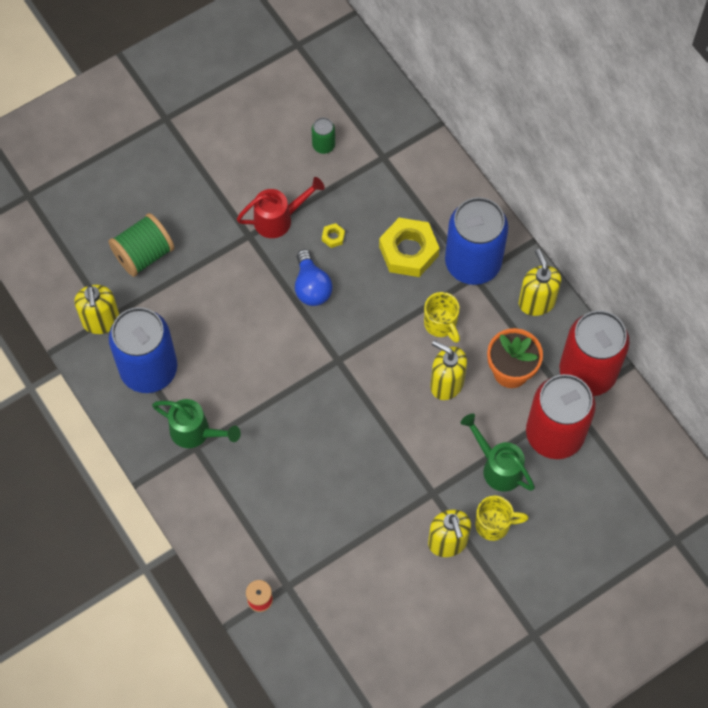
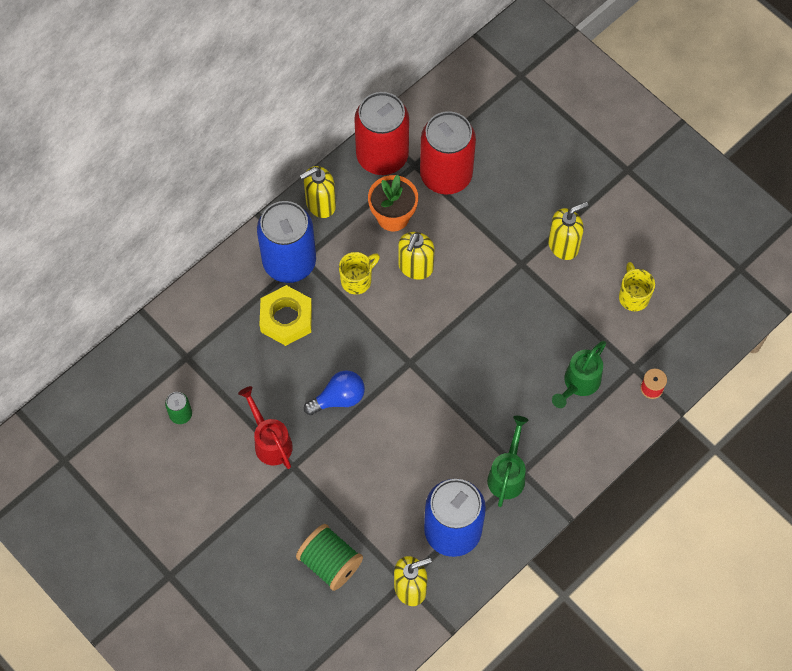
camera: 100 degrees left, 0 degrees up
(333, 237) = (282, 388): yellow nut -> none
(494, 524) = (539, 211): yellow mug -> yellow mug (633, 296)
(498, 467) = (486, 215): green watering can -> green watering can (579, 383)

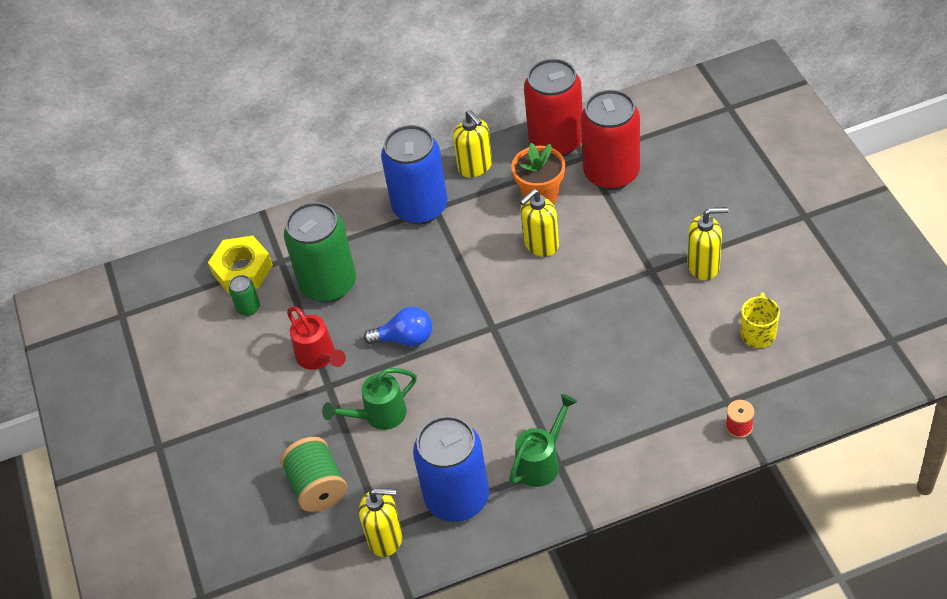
camera: 30 degrees right, 15 degrees down
(243, 367) = (328, 284): none -> green can
(270, 442) = (319, 357): red watering can -> red watering can turned 150 degrees clockwise
(286, 319) = (391, 254): yellow nut -> yellow nut (242, 270)
(320, 204) = (475, 167): yellow soap dispenser -> yellow soap dispenser turned 120 degrees counterclockwise
(357, 280) = (477, 240): yellow mug -> none
(579, 383) = (660, 398): green watering can -> green watering can (379, 415)

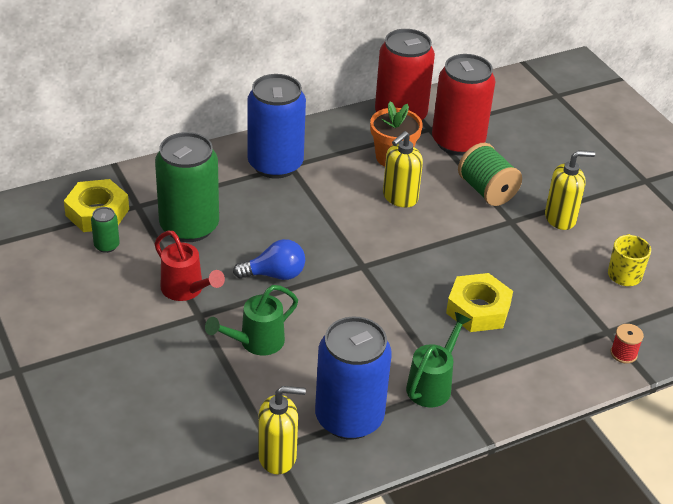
camera: 15 degrees left, 10 degrees down
(317, 487) = (197, 408): green spool -> green spool (487, 191)
(475, 167) = (325, 133): yellow soap dispenser -> none
(600, 376) = (478, 309): none -> yellow nut

